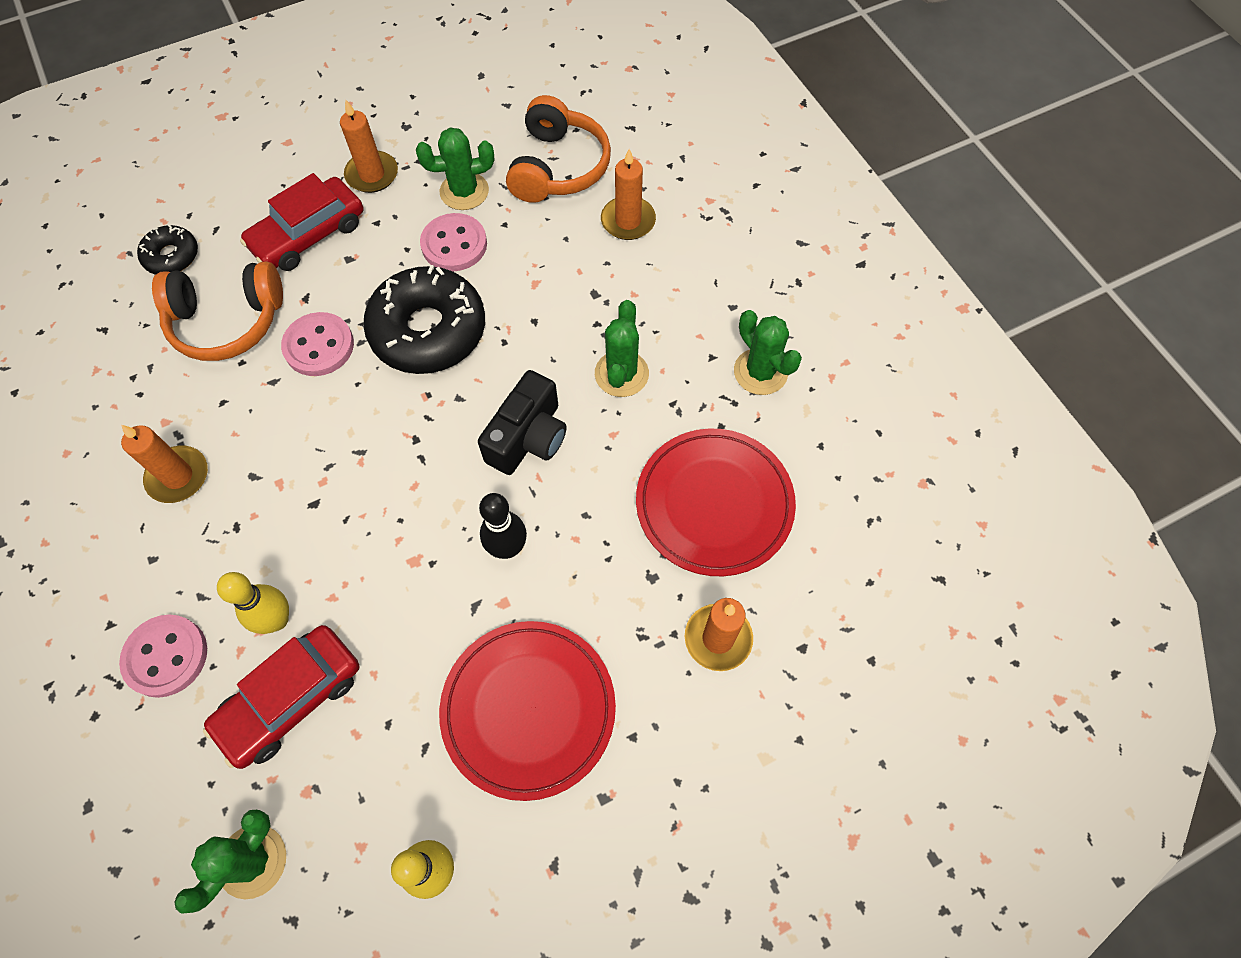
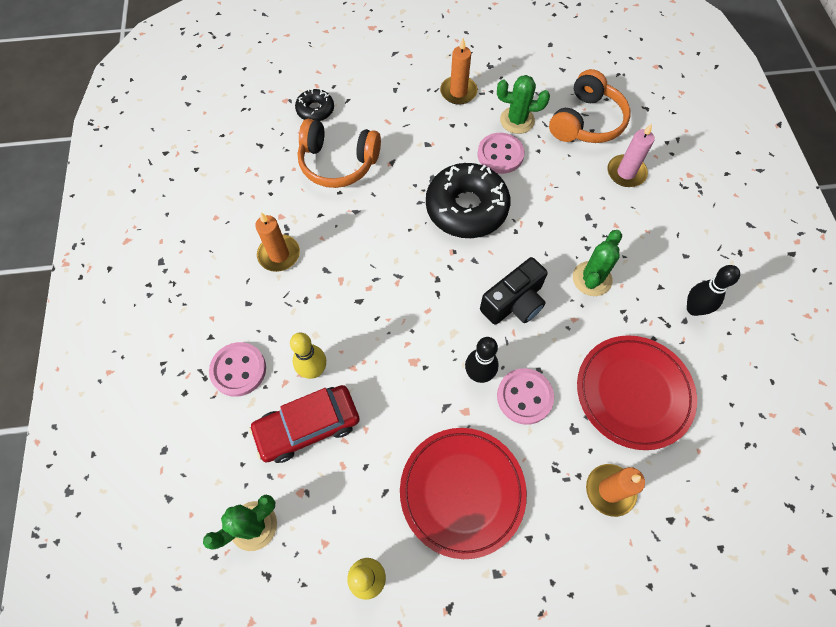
camera: 20 degrees right, 0 degrees up
(308, 234) = (406, 120): red car -> none
(319, 346) = (392, 196): pink button -> pink button (524, 397)
(628, 221) = (626, 173): orange candle -> pink candle
(760, 372) = (694, 309): green cactus -> black bowling pin

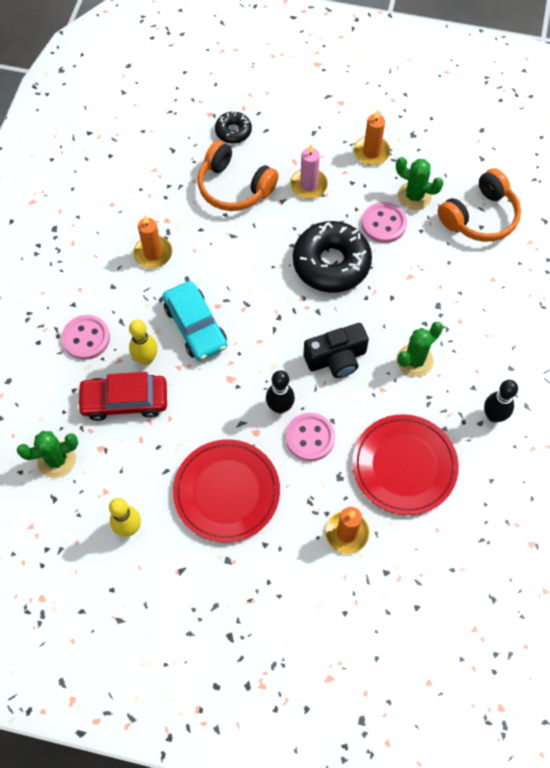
camera: 20 degrees right, 0 degrees up
(354, 317) = (195, 326): none -> turquoise car
(626, 173) = (493, 276): pink candle -> pink candle (308, 185)

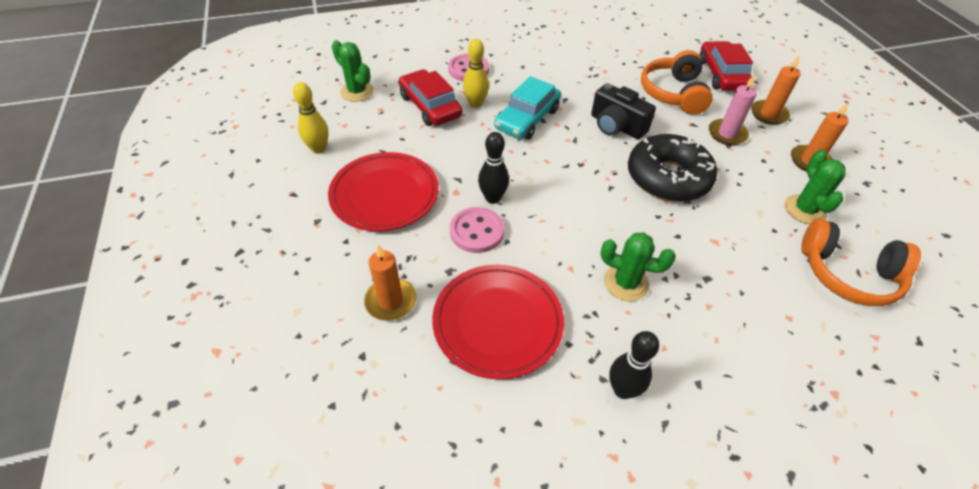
camera: 60 degrees right, 15 degrees down
(153, 253) = (569, 74): orange candle -> orange candle (768, 114)
(233, 131) = (721, 75): black donut -> red car
(336, 358) = (574, 219): black camera -> black camera (616, 126)
(383, 224) = (748, 198): pink button -> none

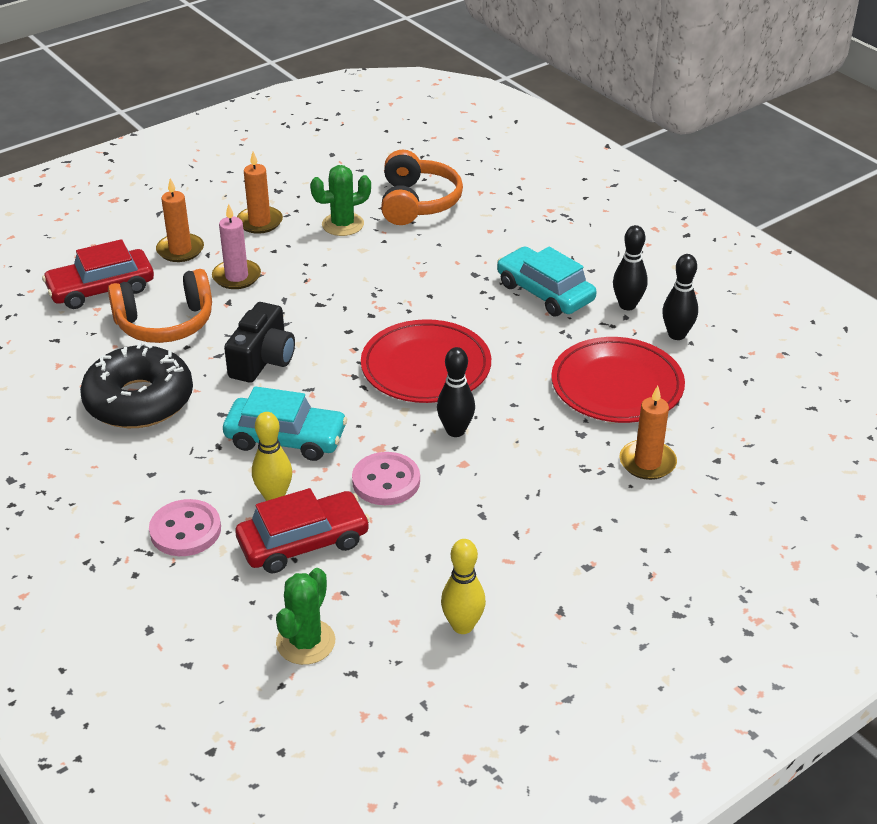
camera: 110 degrees left, 10 degrees down
(385, 195) = (507, 523): red plate -> red plate (426, 367)
(430, 106) = (303, 542): red car -> red car turned 150 degrees counterclockwise
(476, 231) = (514, 429): pink button -> pink button (386, 481)
(556, 414) = (677, 335): none -> black bowling pin
(626, 283) = (514, 318): green cactus -> none
(663, 323) = (545, 292): none -> turquoise car
(667, 177) = (342, 310): black donut -> black donut (139, 400)

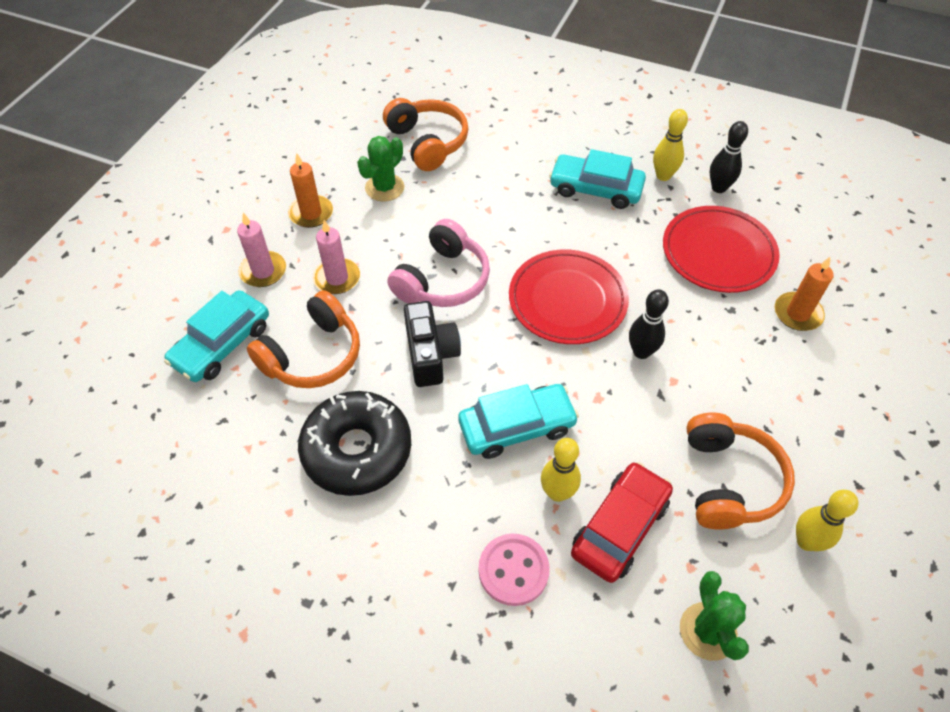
camera: 30 degrees left, 15 degrees up
(101, 289) = (222, 344): red car -> turquoise car
(180, 250) = (263, 271): orange candle -> pink candle
(327, 311) = (443, 280): none -> pink headphones
(386, 481) = (631, 429): pink button -> none
(437, 554) = (729, 481): none -> orange headphones
(627, 305) = (663, 176): black bowling pin -> yellow bowling pin

